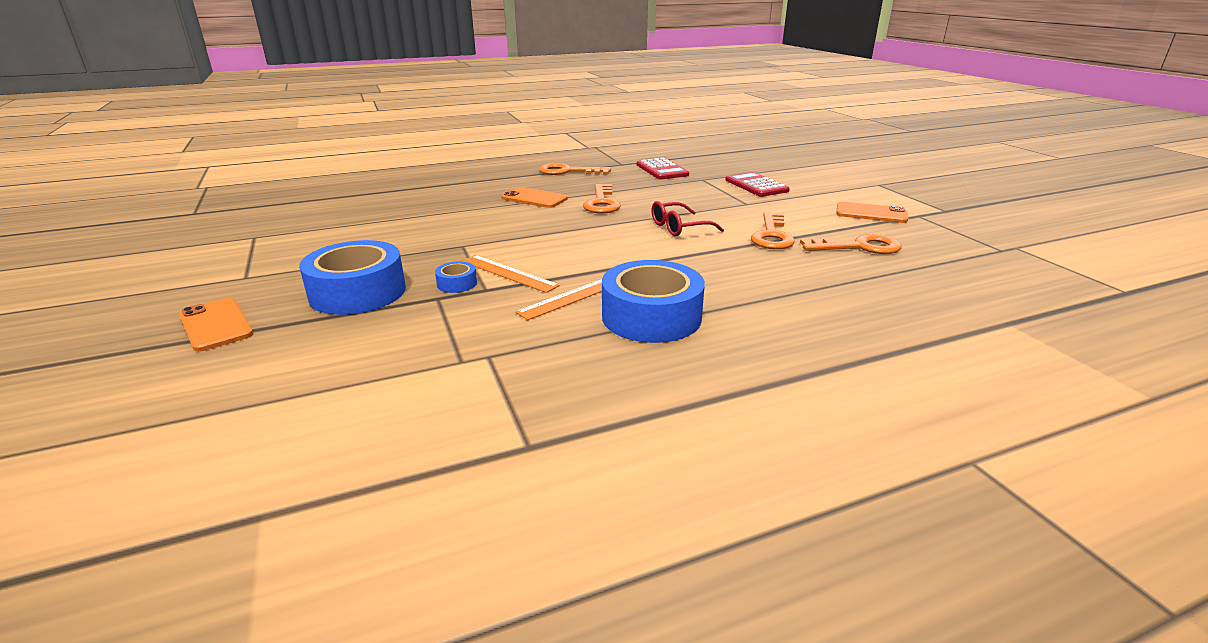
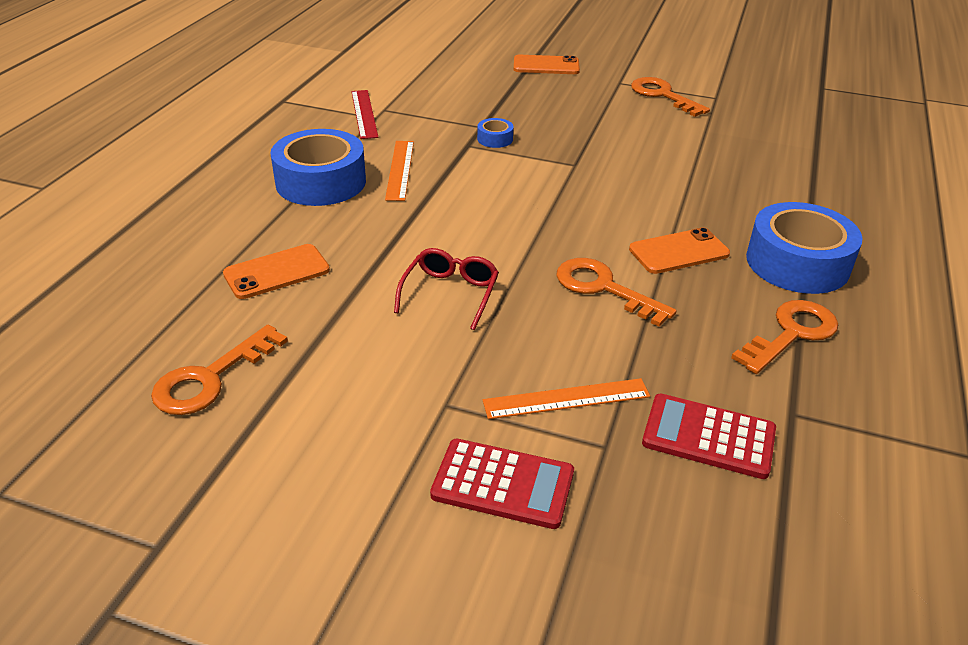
camera: 130 degrees right, 10 degrees up
(358, 292) = (534, 107): blue tape -> blue tape (797, 263)
(488, 367) = (364, 114): none -> red ruler
(508, 273) = (482, 162): orange ruler -> orange ruler (566, 398)
(772, 235) = (334, 340): orange key -> orange key (663, 95)
(871, 213) = (242, 499): orange phone -> orange phone (276, 272)

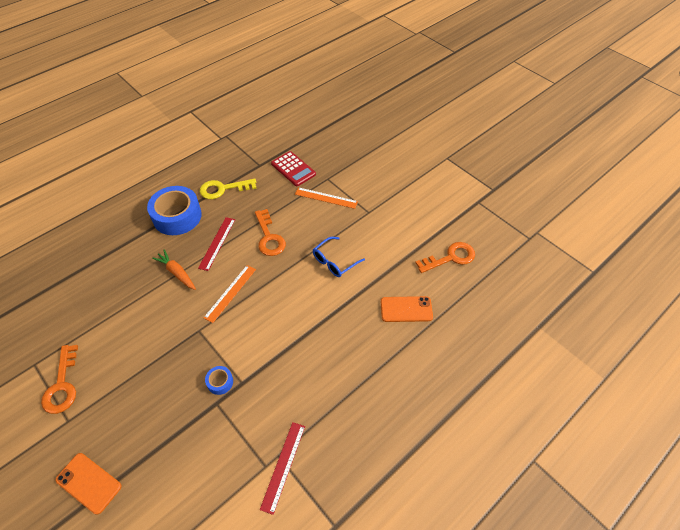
camera: 150 degrees left, 15 degrees up
(321, 182) = (353, 382): blue tape -> none
(400, 169) = (300, 373): orange ruler -> orange ruler (230, 293)
(450, 294) = (335, 261): red glasses -> blue glasses
(503, 484) = (367, 180): red calculator -> none
(679, 252) = (217, 243): orange phone -> red ruler
(684, 202) = (177, 273): none -> orange carrot
(791, 333) = (223, 189): orange key -> yellow key

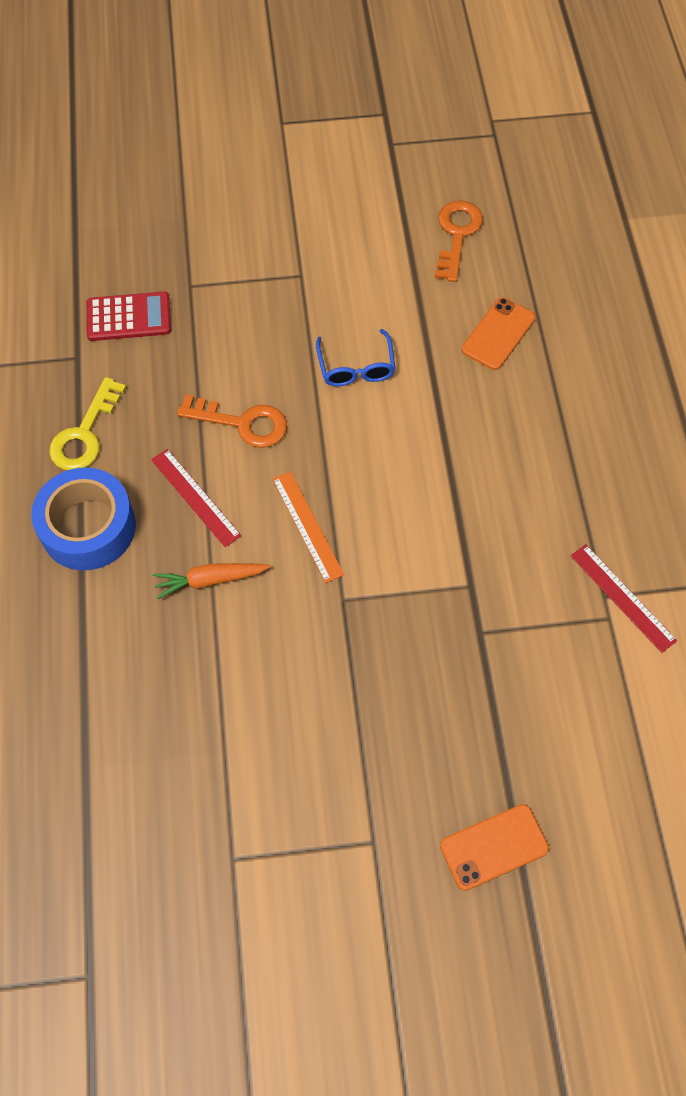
camera: 55 degrees left, 10 degrees up
(62, 385) = (304, 828): orange key -> none
(220, 382) = (450, 612): blue tape -> none
(326, 198) = (228, 309): orange ruler -> none

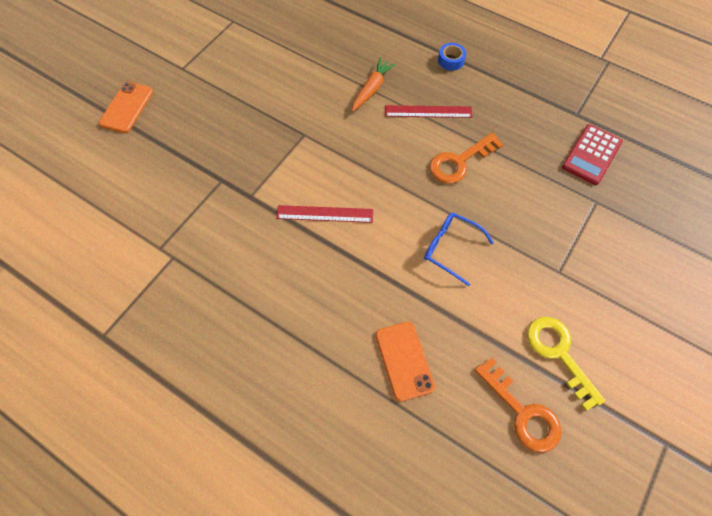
camera: 130 degrees right, 0 degrees up
(85, 434) = (514, 89): yellow key -> yellow key (559, 354)
(88, 527) = (451, 60): blue tape -> blue tape, size x0.44
(307, 526) = (362, 148): orange ruler -> none
(622, 597) = (161, 266): red ruler -> red ruler (325, 214)

